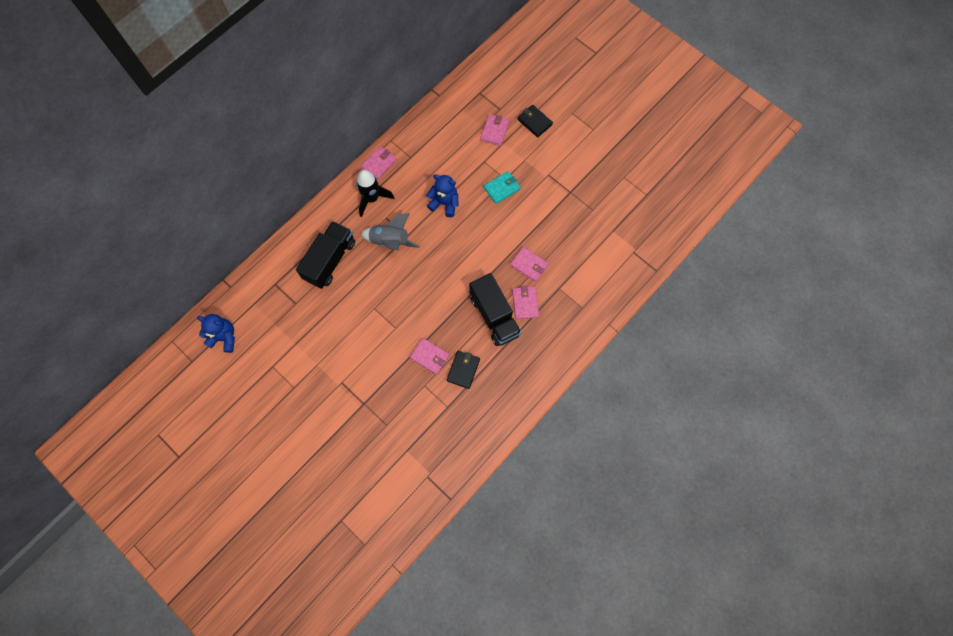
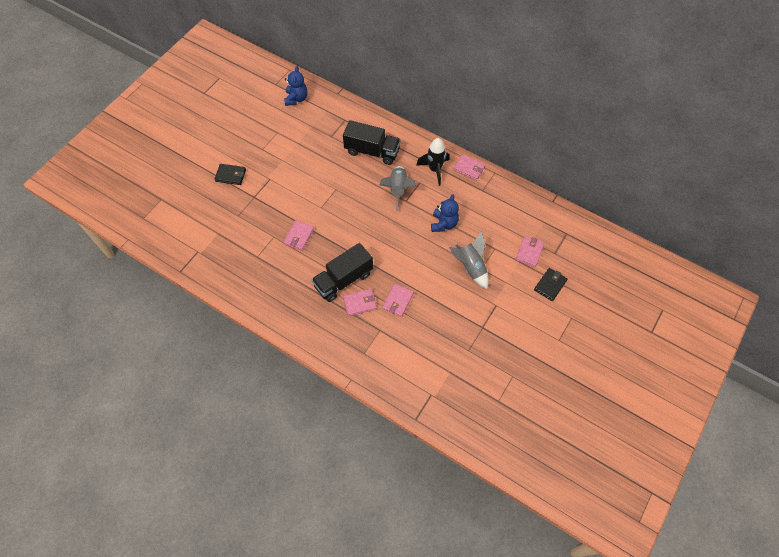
camera: 80 degrees right, 10 degrees down
(463, 370) = (290, 263): black wallet -> black wallet (230, 175)
(494, 131) = (529, 252): pink wallet -> pink wallet turned 75 degrees counterclockwise
(501, 188) = (470, 267): turquoise wallet -> grey rocket

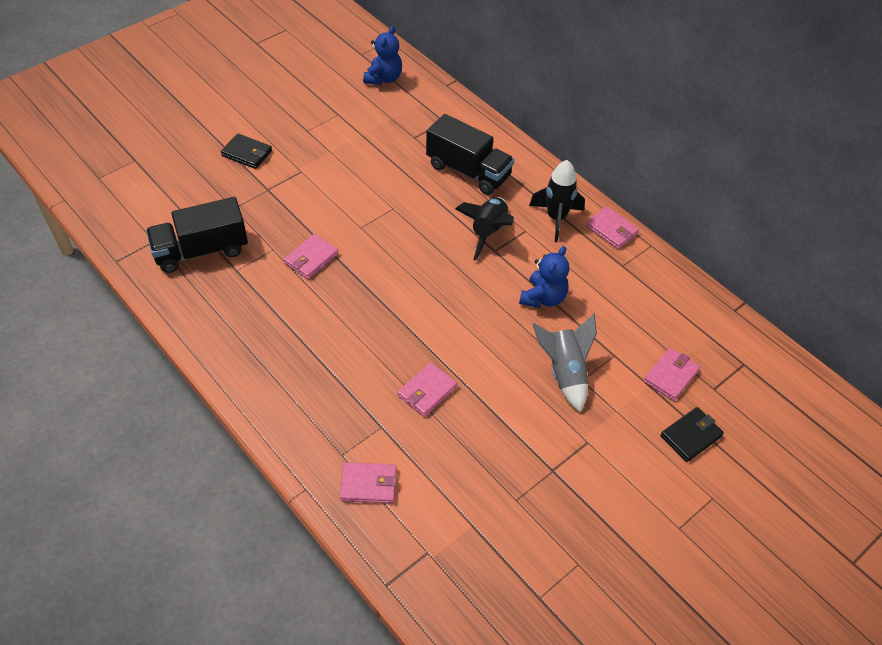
camera: 15 degrees right, 10 degrees down
(343, 280) = (353, 337): black truck -> black truck (201, 251)
(359, 303) = (365, 378): pink wallet -> pink wallet (368, 484)
(398, 190) = (488, 232): grey rocket -> black rocket

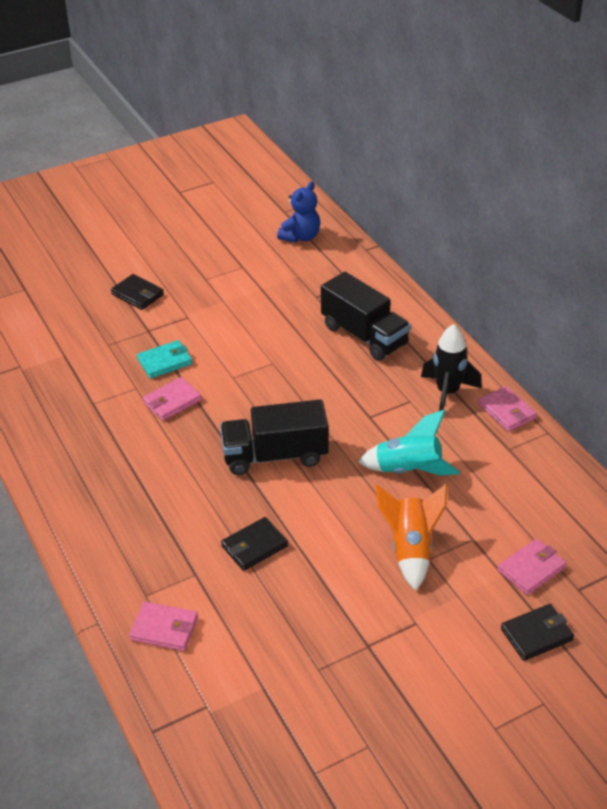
camera: 15 degrees right, 10 degrees down
(201, 251) = (63, 381): black truck -> black truck (275, 455)
(293, 219) = (165, 362): none -> turquoise wallet
(427, 391) = (254, 546): pink wallet -> black wallet
(488, 232) = (367, 398): black rocket -> none
(543, 298) = (409, 470): blue teddy bear -> turquoise rocket
(564, 372) = (410, 548): grey rocket -> orange rocket

